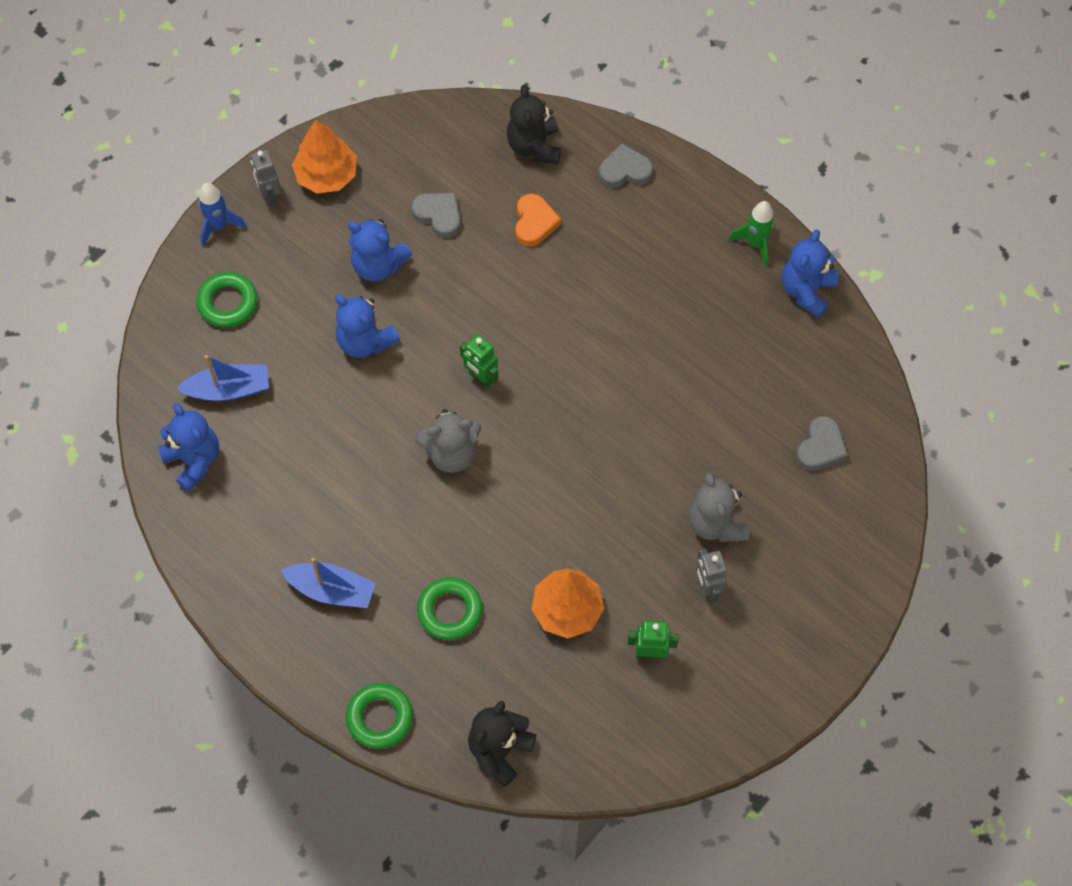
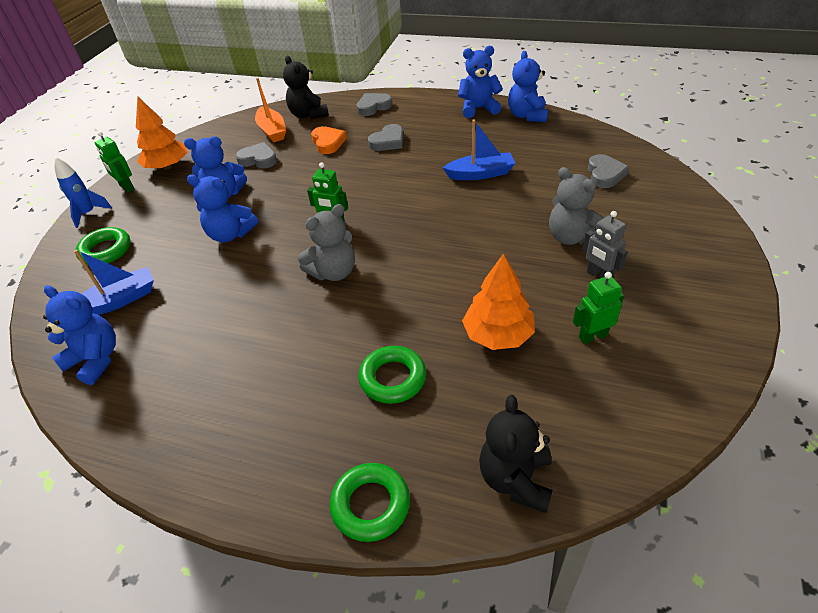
camera: 20 degrees left, 20 degrees down
(270, 195) = (126, 187): grey robot -> green robot
(332, 590) = (268, 408): blue boat -> blue boat (480, 174)
(475, 161) = (272, 131): none -> orange boat
(607, 258) = (388, 142): none -> grey heart
(756, 244) = (478, 108): green rocket -> blue teddy bear

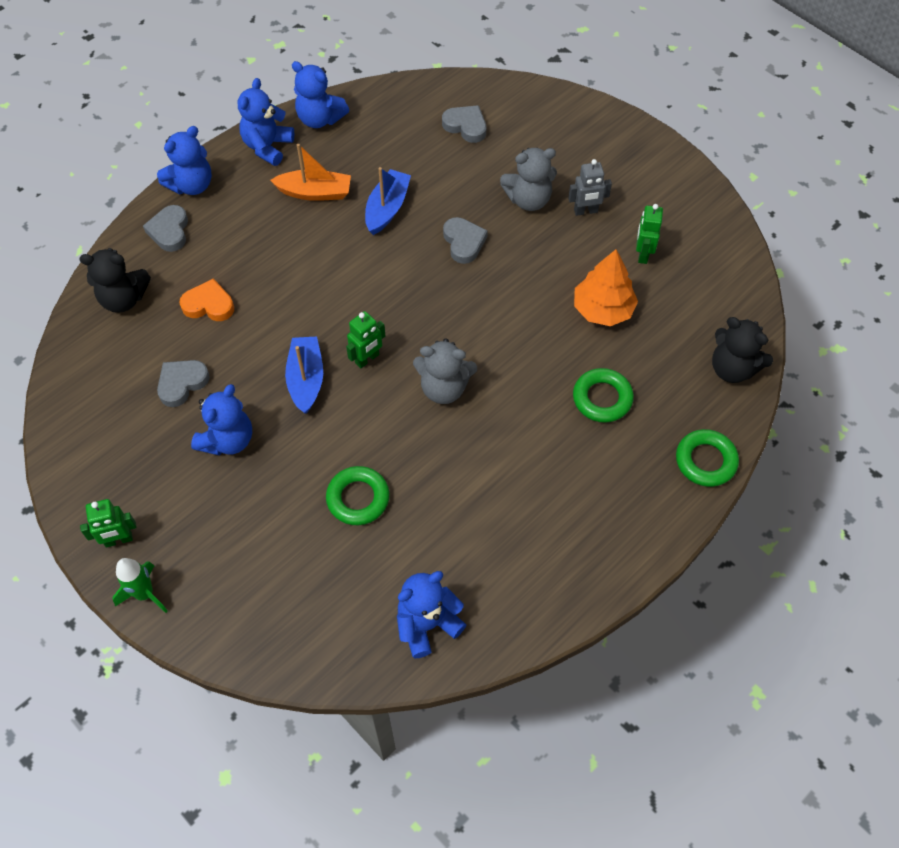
camera: 65 degrees left, 15 degrees up
(88, 214) = (145, 594): blue rocket -> green rocket
(106, 250) = (243, 586): green ring -> green ring (358, 498)
(119, 300) = (348, 587): blue boat -> blue boat (306, 379)
(167, 166) = (107, 483): orange tree -> none
(230, 234) = (312, 455): blue teddy bear -> blue teddy bear (191, 185)
(272, 131) = (126, 348): orange boat -> orange boat (315, 192)
(333, 272) = (444, 388): grey teddy bear -> grey teddy bear turned 105 degrees clockwise
(388, 142) = (259, 251): grey heart -> grey heart (463, 242)

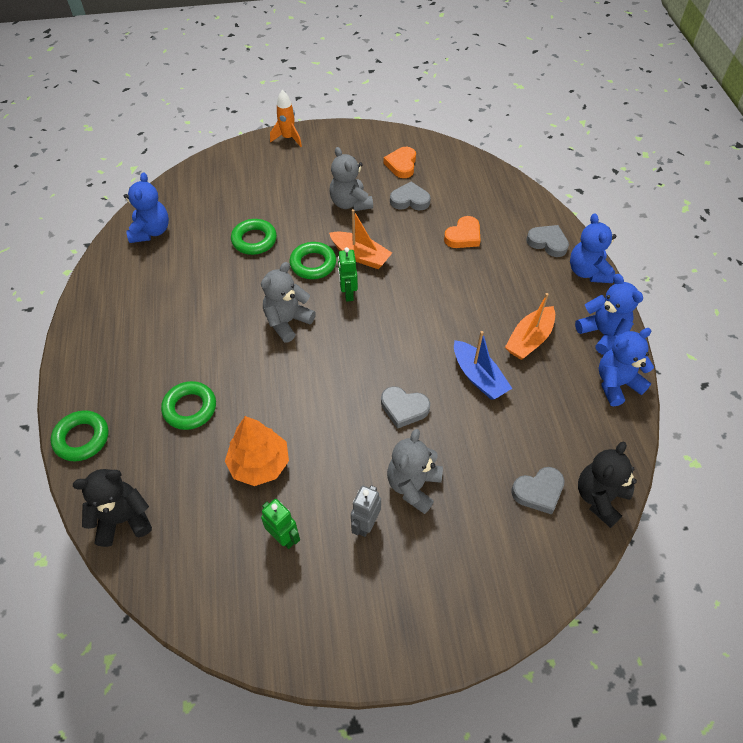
camera: 125 degrees right, 5 degrees down
(118, 540) = (329, 140): green robot -> none
(120, 427) = (401, 165): none -> orange heart
(123, 299) = (501, 200): black teddy bear -> black teddy bear (599, 498)
(145, 594) = (288, 138): green rocket -> orange rocket
(182, 383) = (410, 200): grey heart -> grey heart turned 75 degrees counterclockwise
(228, 440) = (350, 203): blue teddy bear -> grey teddy bear
(306, 379) = (360, 256): blue boat -> orange boat
(350, 416) = (313, 264): none -> green ring

